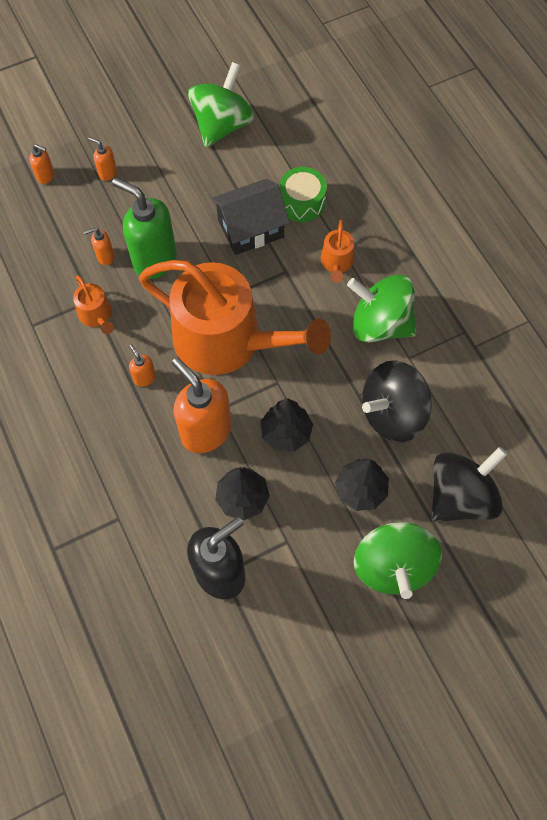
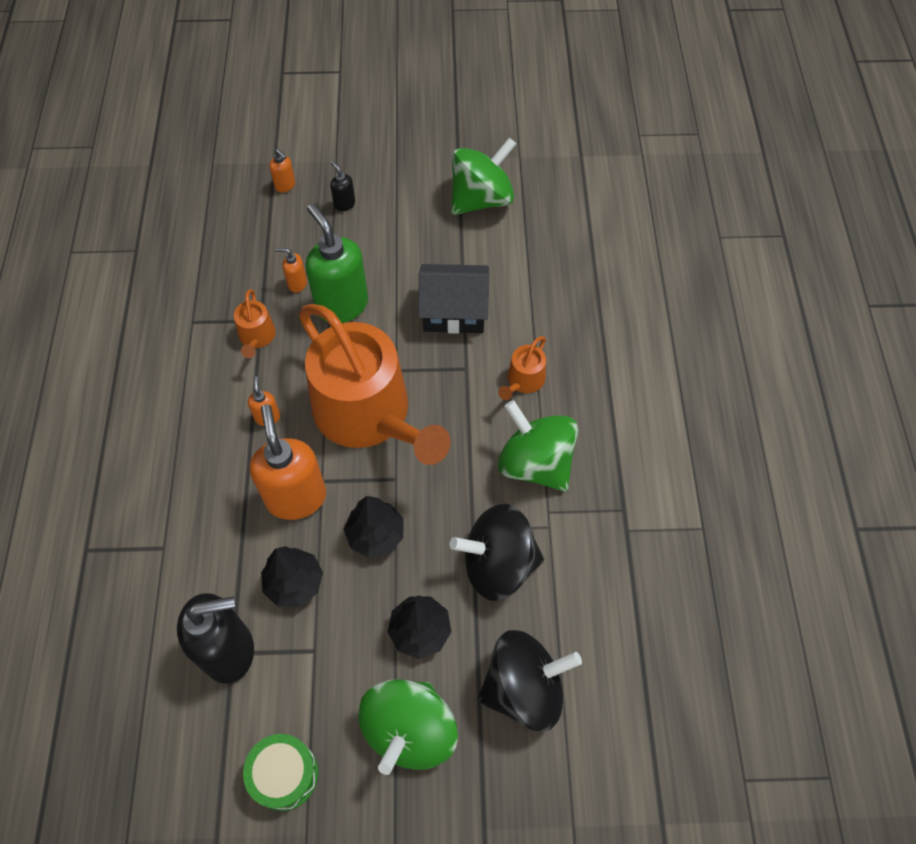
camera: 25 degrees right, 5 degrees down
(107, 173) = (344, 204): orange soap dispenser -> black soap dispenser
(302, 202) = (521, 305): green drum -> green drum (284, 774)

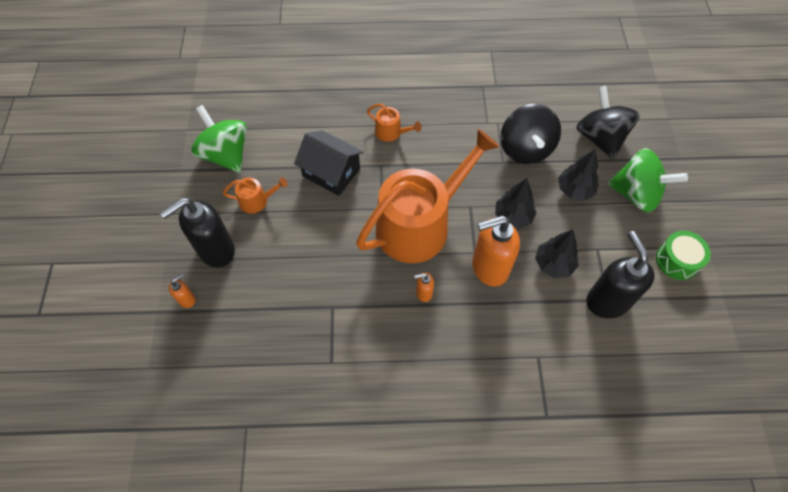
camera: 90 degrees left, 0 degrees up
(257, 337) = (349, 308): orange watering can -> orange watering can (257, 201)
(297, 283) = (297, 282): orange soap dispenser -> none
(342, 305) = (321, 247): green soap dispenser -> none
(344, 204) = (216, 251): black soap dispenser -> black soap dispenser, size x2.26
(454, 311) = (331, 172): black house -> black house turned 60 degrees counterclockwise
(535, 463) = (453, 128): green spinning top -> none

